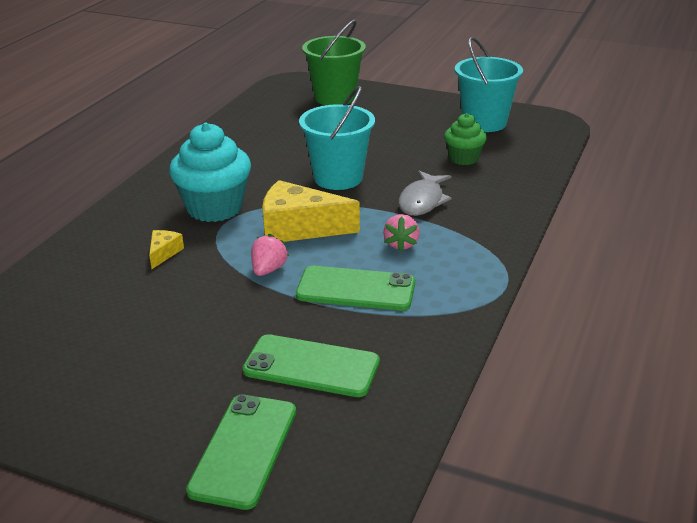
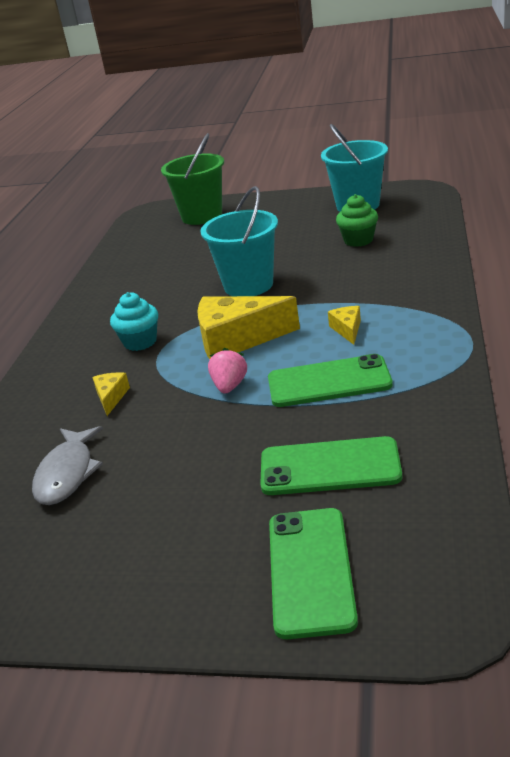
camera: 10 degrees left, 0 degrees up
(214, 208) = (140, 342): turquoise cupcake -> turquoise cupcake, size x0.58
(401, 244) = (347, 329): pink strawberry -> yellow cheese
(422, 201) = (343, 286): grey fish -> grey fish (67, 473)

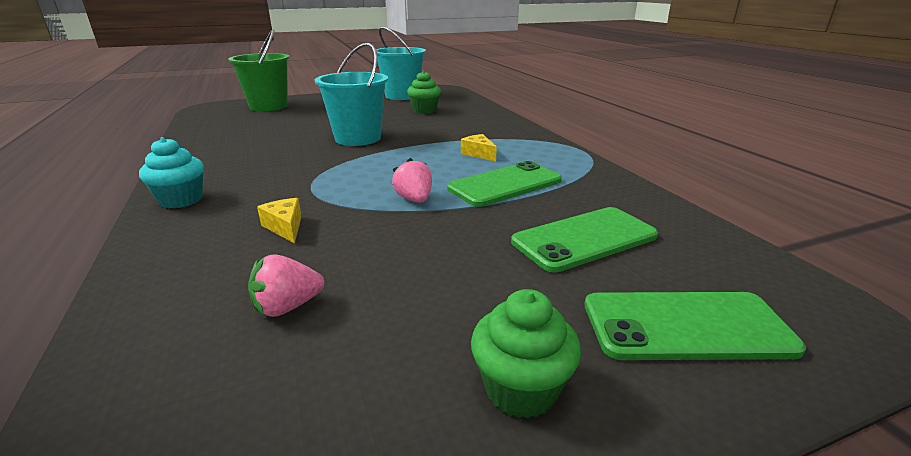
camera: 35 degrees left, 5 degrees down
(67, 473) = (287, 307): grey fish -> pink strawberry
(140, 342) = (280, 182): turquoise cupcake -> turquoise cupcake (181, 200)
(151, 576) = (521, 389): none -> green cupcake
(237, 339) = (385, 170): yellow cheese -> none
(311, 570) = (685, 326): green phone -> green phone turned 60 degrees counterclockwise

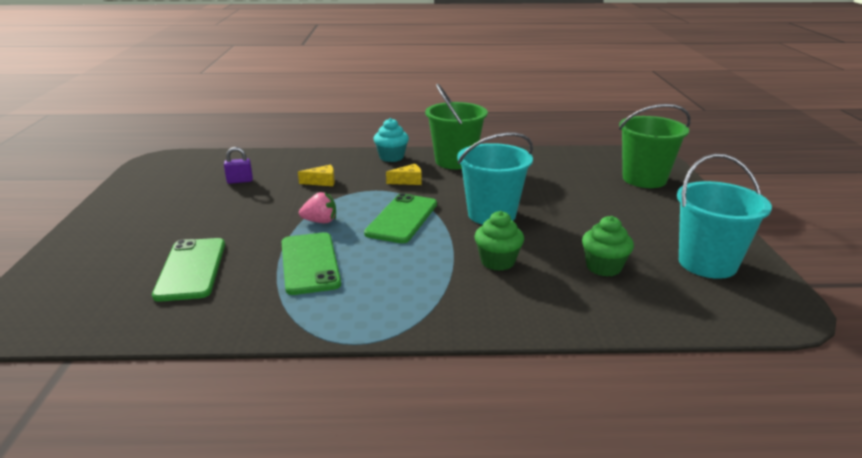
camera: 110 degrees right, 0 degrees up
(209, 164) = (455, 161): none -> green bucket
(287, 307) = (240, 181): pink strawberry -> purple padlock
(478, 154) = (398, 268): yellow cheese -> yellow cheese (408, 181)
(521, 389) = (125, 217): green cupcake -> green cupcake (497, 262)
(685, 326) = (87, 267): green phone -> green phone (402, 219)

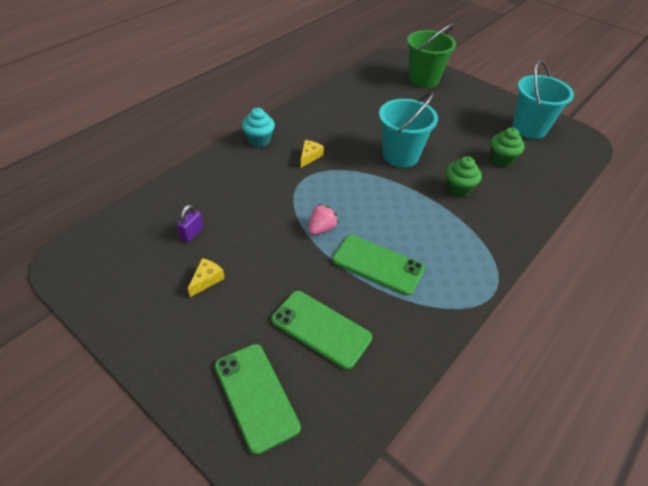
camera: 50 degrees left, 20 degrees up
(322, 182) = (255, 193): yellow cheese -> yellow cheese (207, 280)
(402, 219) = (362, 191): green phone -> green phone (256, 396)
(455, 161) = (306, 121): green bucket -> none

